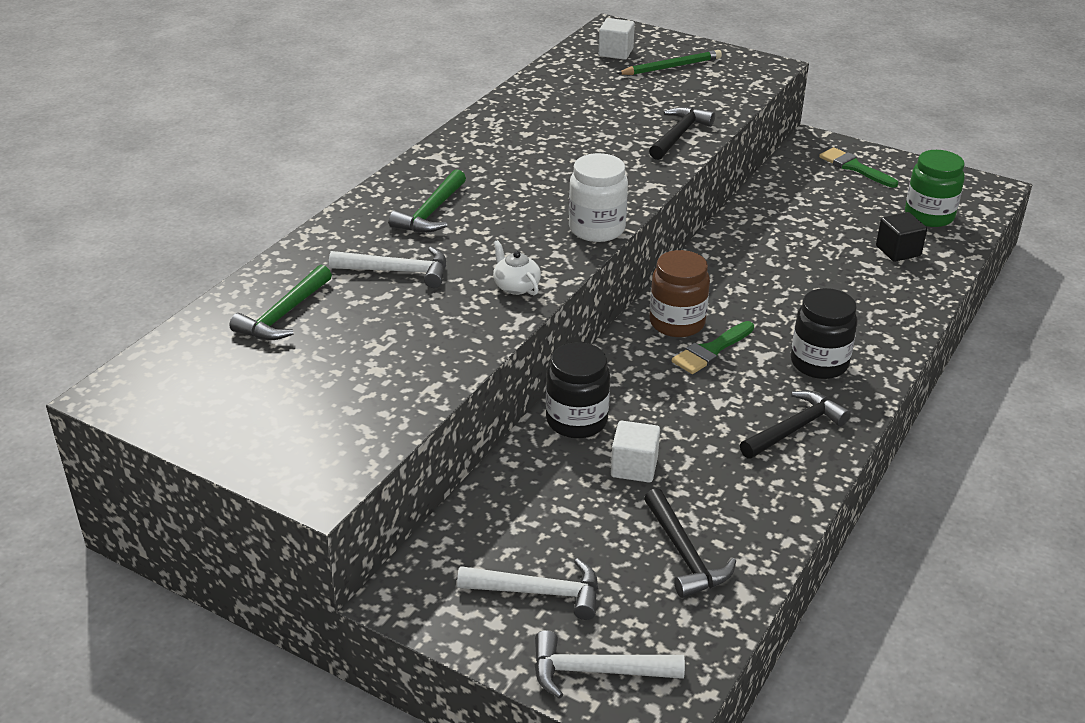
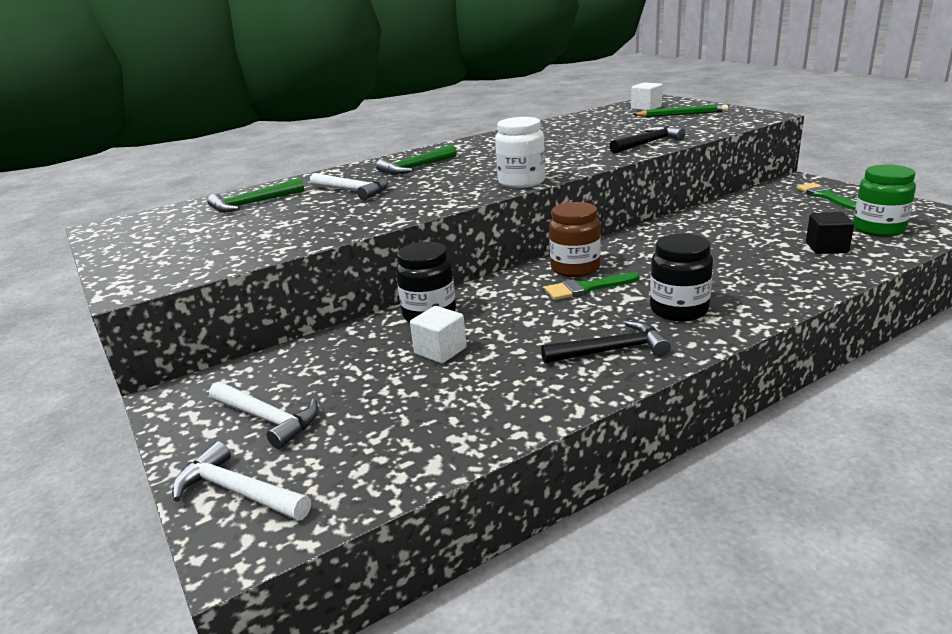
camera: 30 degrees right, 10 degrees down
(516, 286) = (421, 204): white teapot -> none
(685, 555) = (413, 421): black hammer -> none

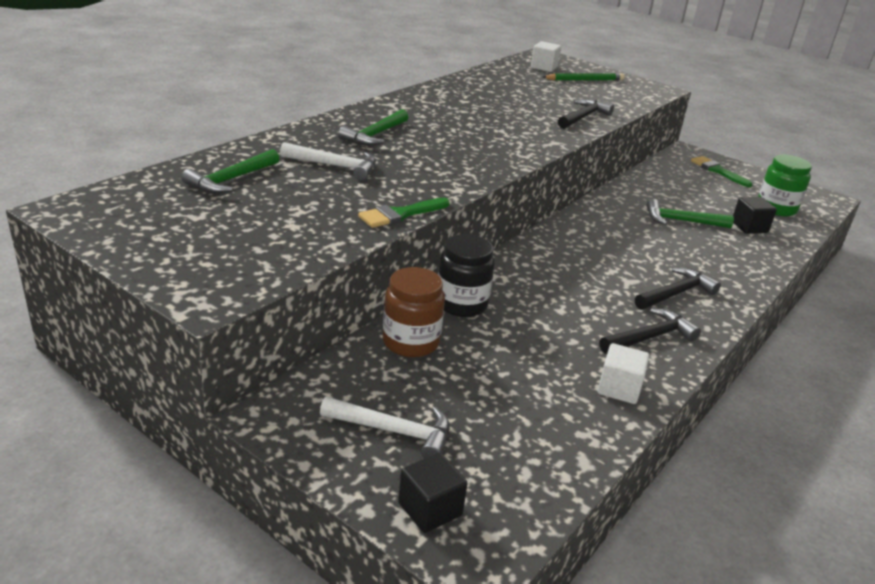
camera: 25 degrees left, 5 degrees up
(237, 491) = (430, 509): white hammer -> black cube
(440, 351) = (503, 345): white cube -> white cube (619, 388)
(521, 182) = (505, 162): white jar -> none
(575, 268) = (560, 249): brown jar -> brown jar (411, 342)
(586, 288) = (585, 271): green brush -> green brush (400, 214)
(679, 310) = (676, 293): black jar -> black hammer
(740, 243) = (681, 221): none -> green hammer

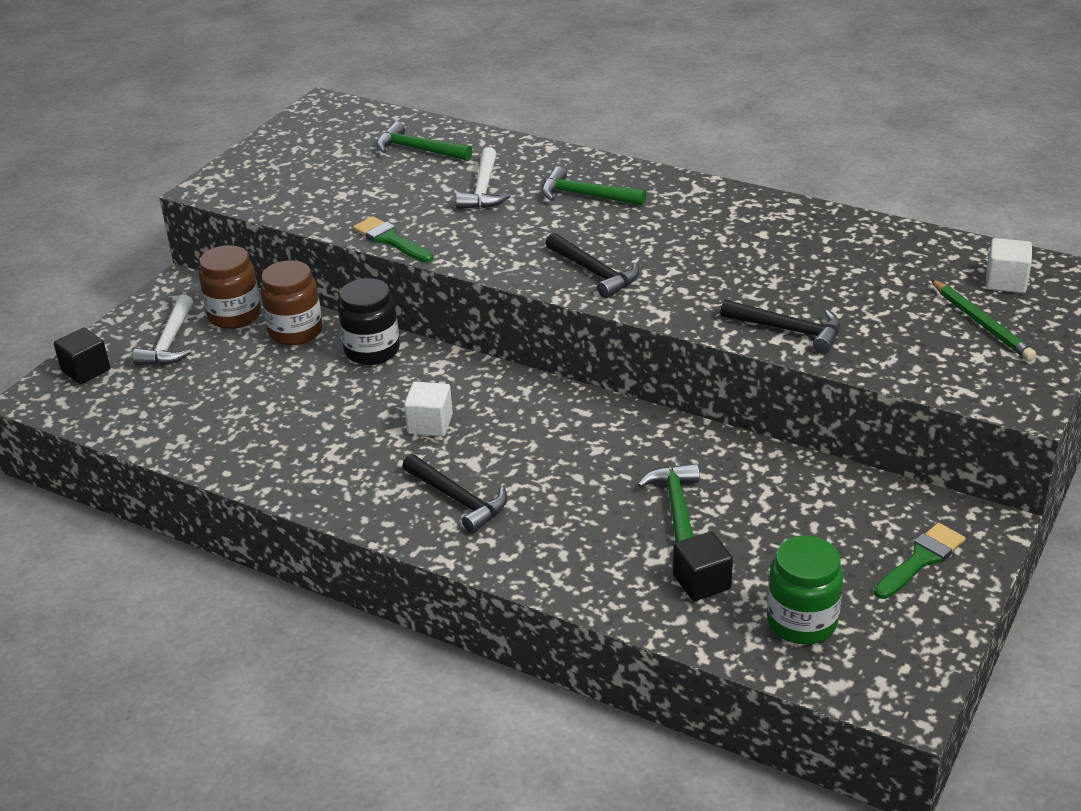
camera: 85 degrees right, 5 degrees up
(360, 378) = (234, 315): none -> brown jar
(619, 388) = (252, 457): white cube -> white cube (430, 424)
(650, 337) = (351, 478): black hammer -> black hammer (595, 273)

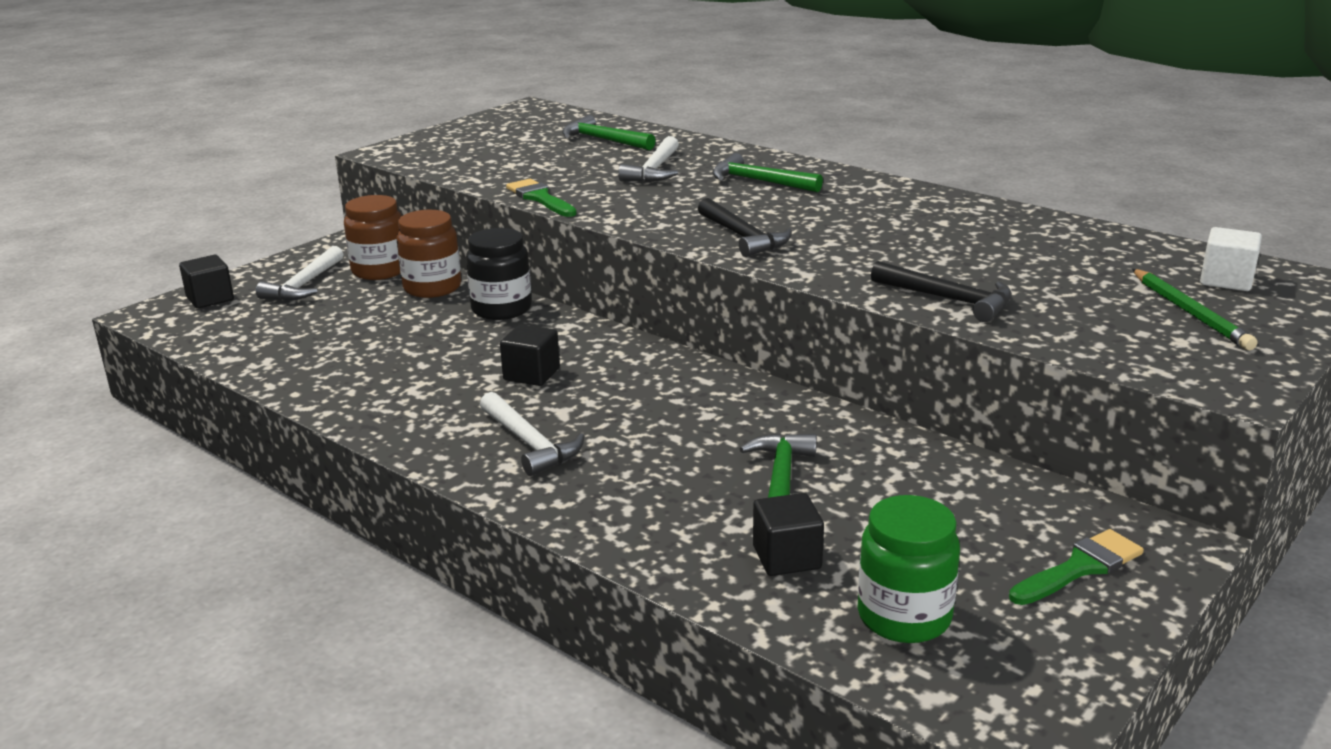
camera: 10 degrees right, 10 degrees down
(430, 424) = (531, 374): white cube -> black cube
(458, 500) = (530, 444): black hammer -> white hammer

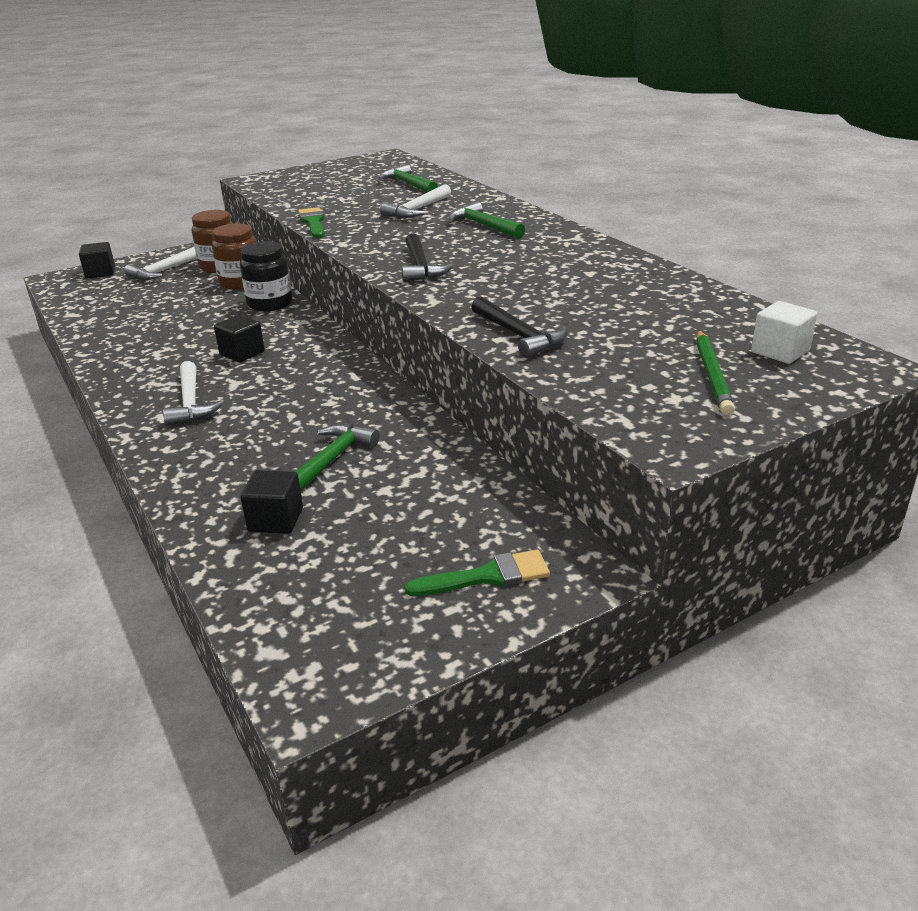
camera: 20 degrees right, 5 degrees up
(904, 617) = (312, 584): green jar -> none

